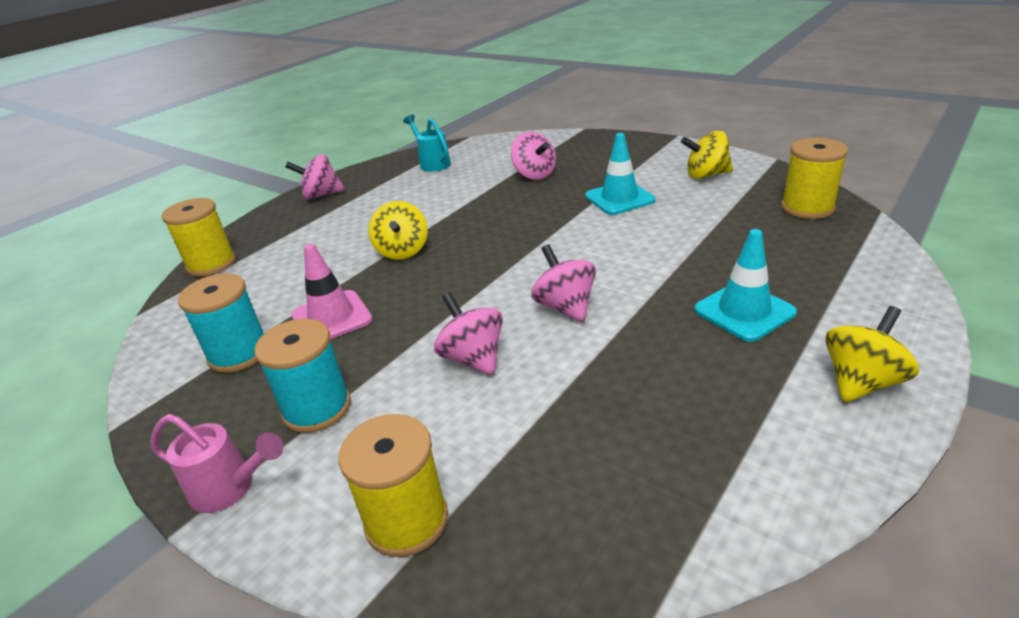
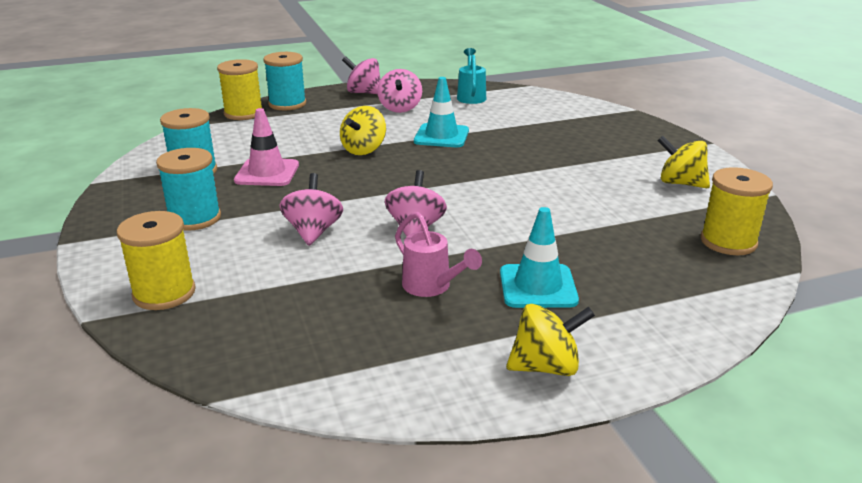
camera: 30 degrees right, 5 degrees down
(230, 489) = (107, 236): pink watering can -> pink watering can (431, 287)
(251, 235) = (287, 104): none -> turquoise spool
(534, 174) = (535, 131): pink spinning top -> pink spinning top (400, 108)
(619, 198) = (574, 173): turquoise traffic cone -> turquoise traffic cone (441, 136)

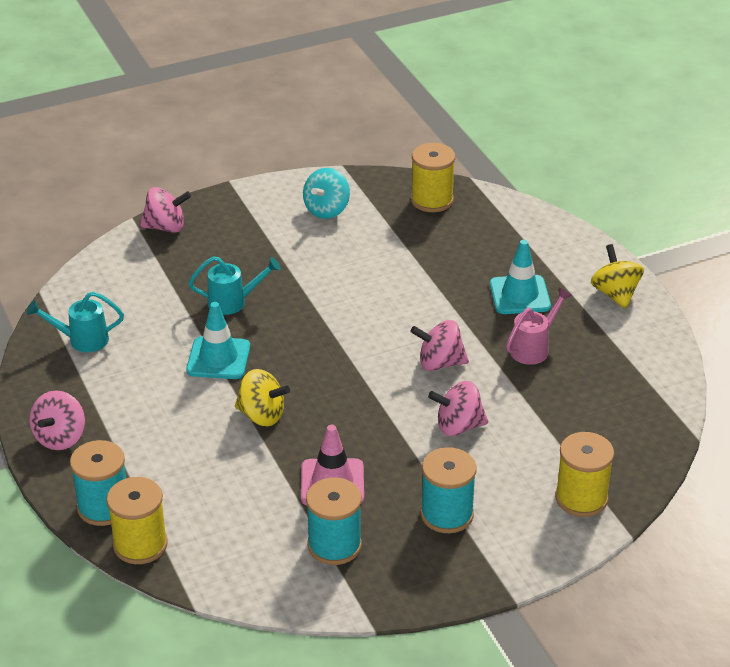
camera: 95 degrees left, 10 degrees up
(400, 108) = (124, 398): pink spinning top -> pink spinning top (166, 227)
(518, 142) = (233, 302): none -> turquoise watering can
(680, 183) = (326, 210): yellow spinning top -> turquoise spinning top

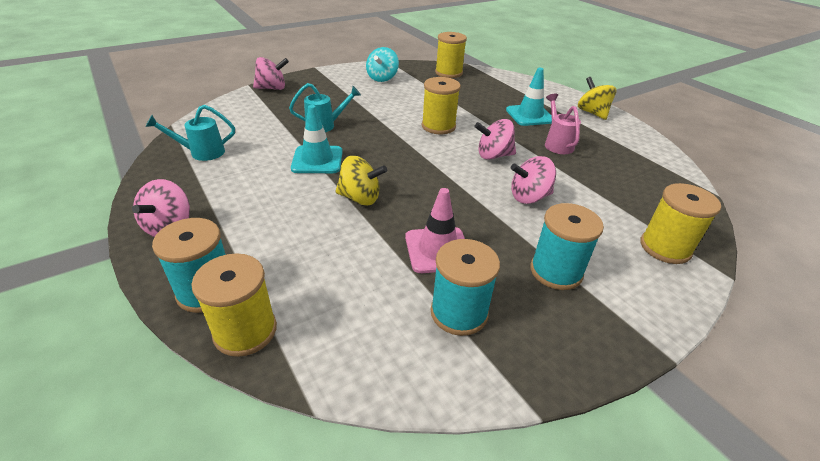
camera: 10 degrees left, 0 degrees up
(383, 310) = (438, 126): none -> yellow spool
(533, 348) = (557, 144): pink watering can -> pink watering can turned 45 degrees counterclockwise

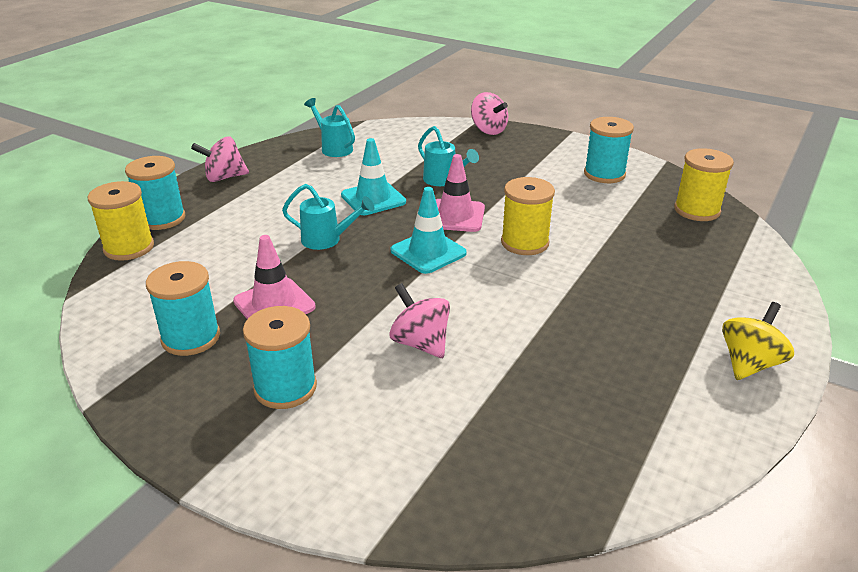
camera: 65 degrees right, 5 degrees down
(360, 198) = (327, 240): yellow spinning top -> turquoise watering can
(381, 137) = (455, 216): none -> pink traffic cone
(382, 78) = (604, 174): turquoise spinning top -> turquoise spool
(493, 155) = (495, 297): pink spinning top -> none
(529, 115) = (651, 304): turquoise traffic cone -> turquoise traffic cone (428, 252)
(557, 144) = (589, 343): pink watering can -> none
(665, 247) = (394, 479): yellow spool -> none

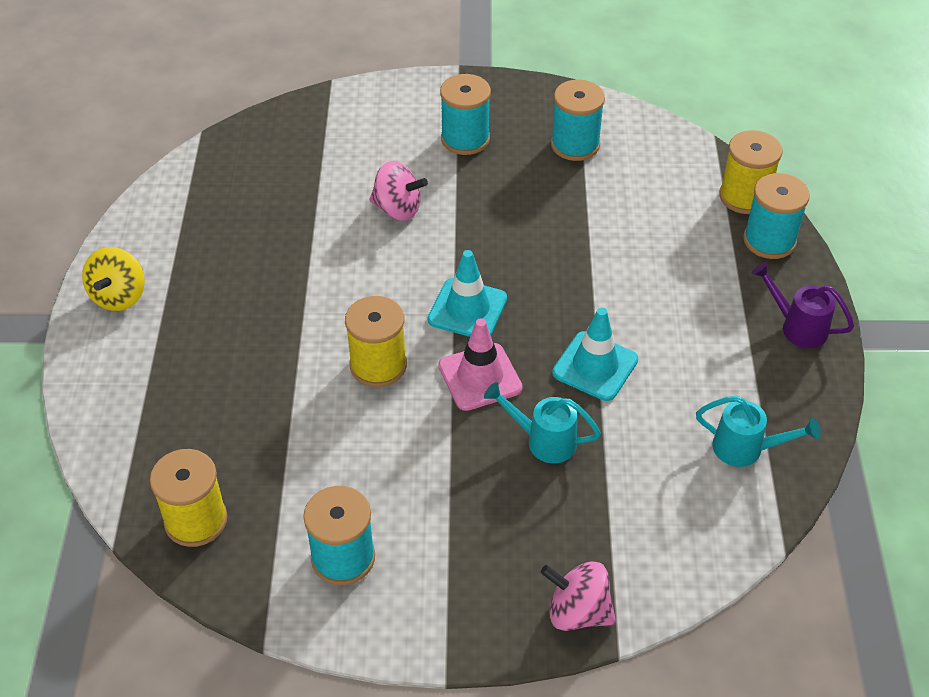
camera: 150 degrees right, 15 degrees up
(224, 177) = (797, 327): pink spinning top -> purple watering can
(274, 304) = (547, 195): pink traffic cone -> none
(327, 240) = (579, 283): turquoise watering can -> none

